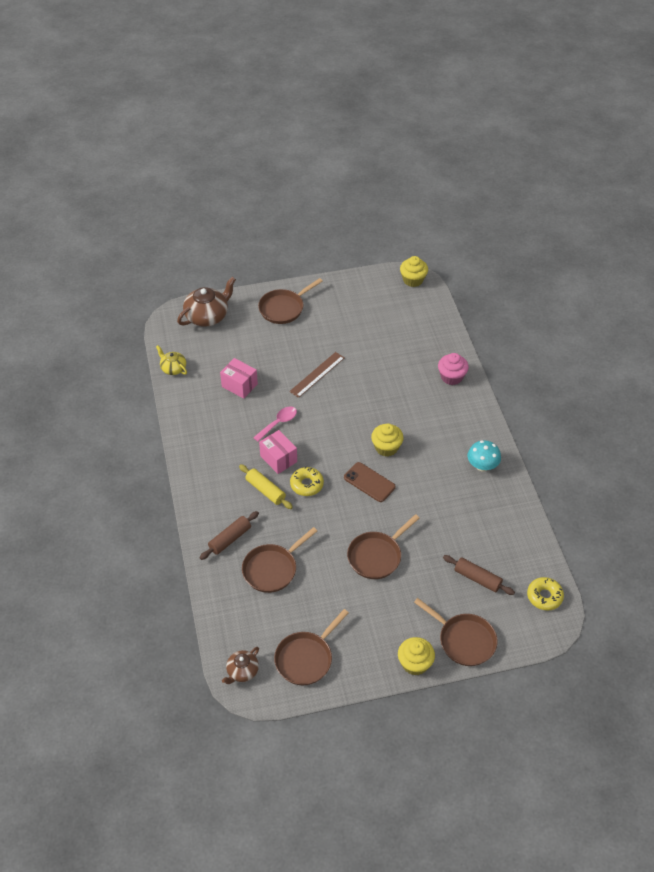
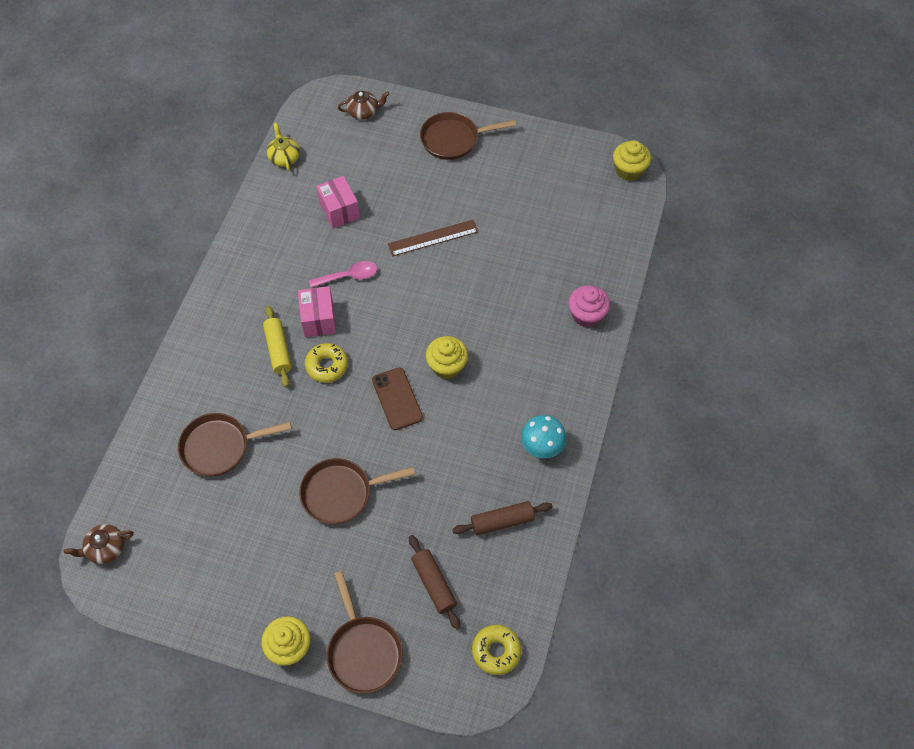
camera: 30 degrees right, 10 degrees up
(207, 316) = (364, 112): brown teapot -> brown teapot, size x0.57
(230, 539) = (201, 388): brown rolling pin -> brown rolling pin (502, 521)
(306, 658) = (180, 572): brown pan -> none

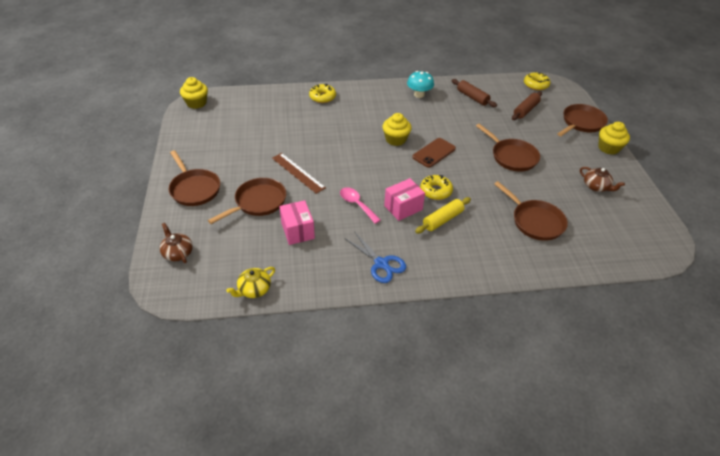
camera: 115 degrees left, 15 degrees down
(105, 548) = (650, 249): brown teapot -> brown teapot (596, 187)
(253, 266) = (381, 264): none -> blue scissors
(339, 210) = (297, 231): pink box -> pink box turned 60 degrees counterclockwise
(402, 188) = (258, 202): none -> brown pan
(586, 315) = (322, 97): pink cupcake -> yellow donut

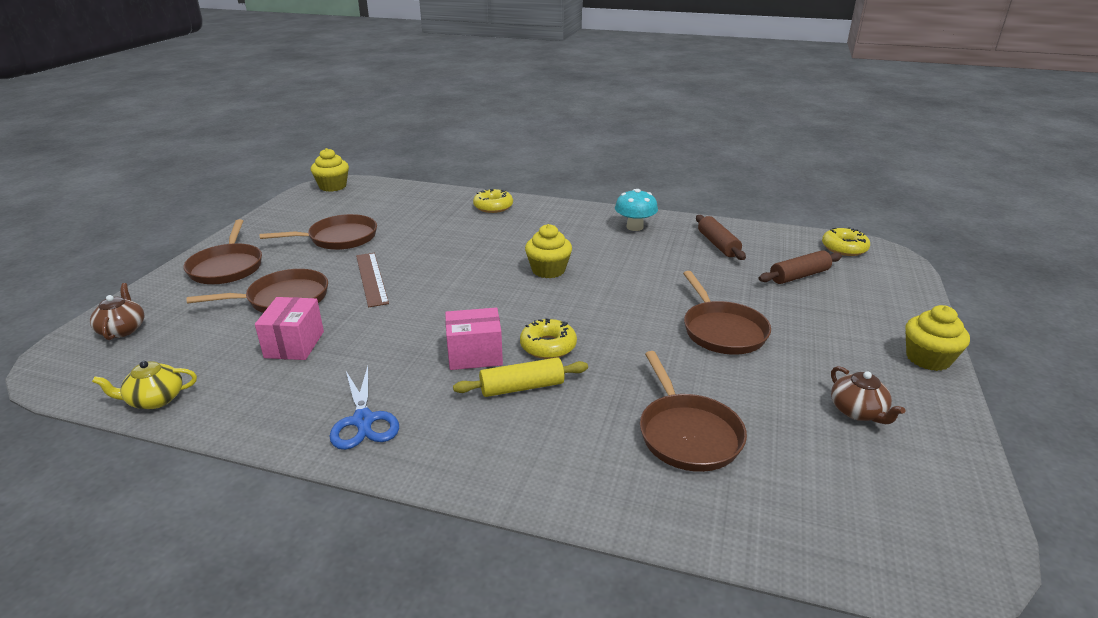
camera: 25 degrees right, 15 degrees down
(357, 204) = (410, 334): pink spoon -> none
(434, 153) = (592, 298): brown phone -> none
(581, 123) = (895, 312): brown pan -> brown pan (339, 238)

